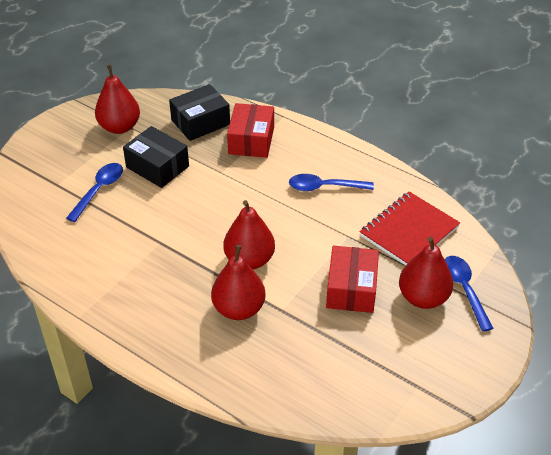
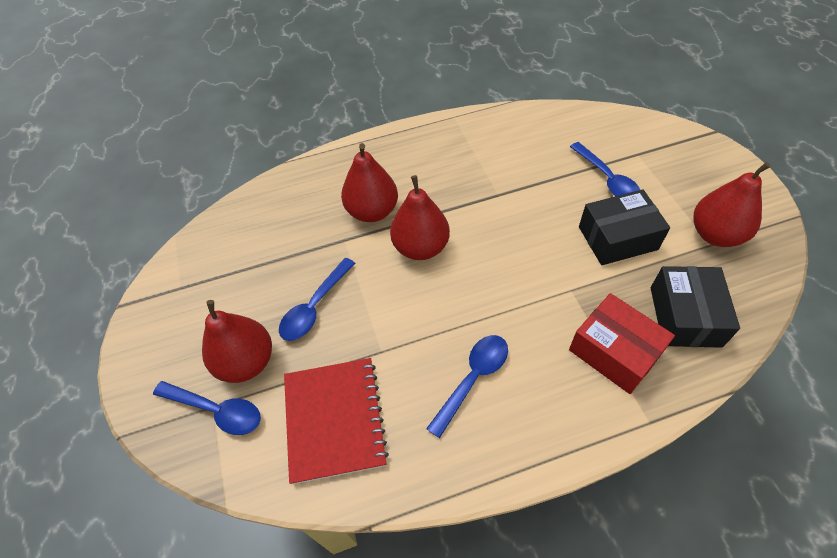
camera: 130 degrees right, 10 degrees up
(351, 289) = (314, 307): red box -> blue spoon

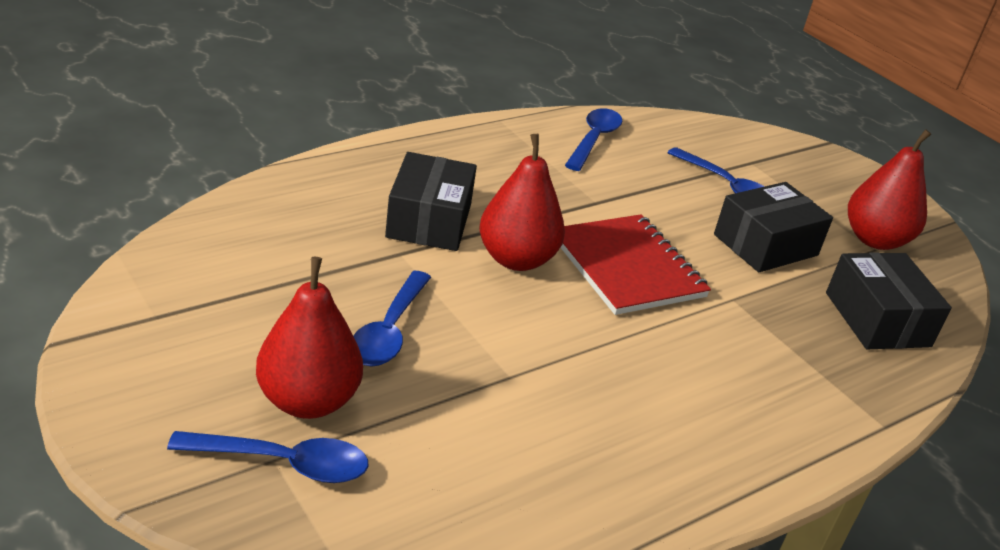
camera: 25 degrees left, 20 degrees down
(334, 420) = (475, 458): red notebook -> red notebook (627, 267)
(372, 211) = (429, 221): red pear -> black box
(473, 379) = (650, 398): blue spoon -> blue spoon (594, 139)
(614, 352) = (813, 358): red box -> none

